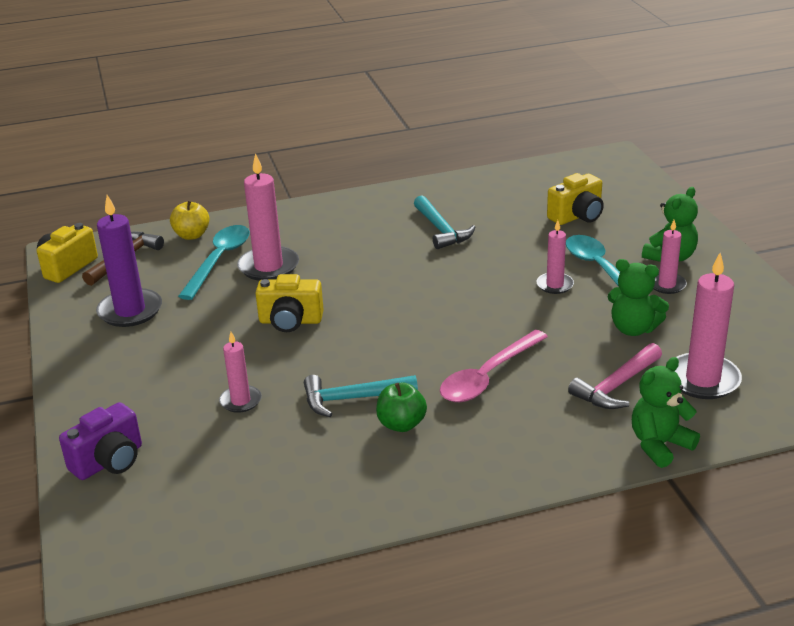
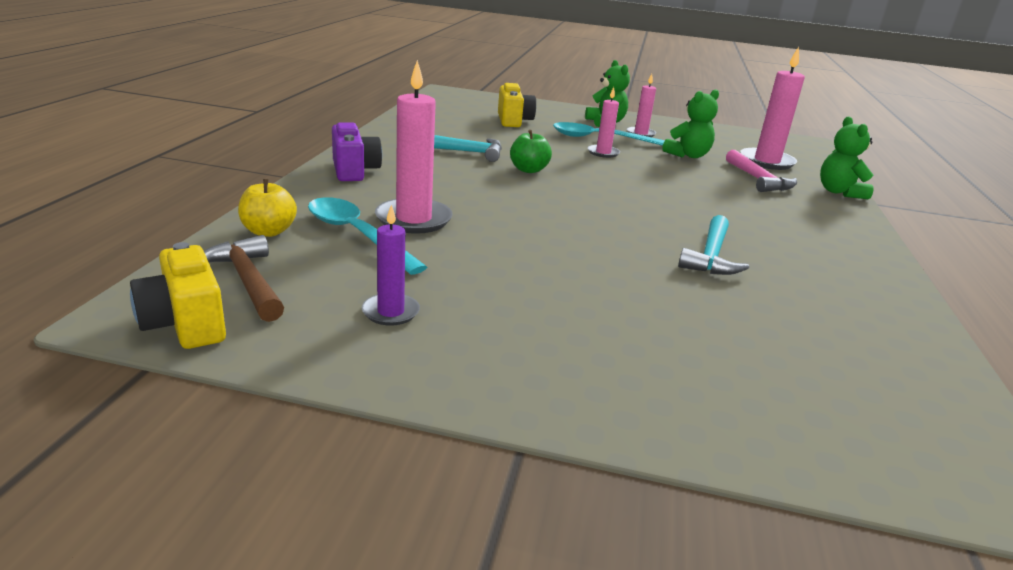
camera: 65 degrees left, 5 degrees down
(109, 461) = (753, 421): purple camera -> purple camera (354, 171)
(130, 311) = (390, 312): purple candle -> purple candle, size x0.58
(240, 401) = (673, 304): pink candle -> none
(290, 321) = (540, 241): yellow camera -> none
(401, 424) = (767, 251): green apple -> green apple (528, 170)
(488, 376) = (715, 205): pink spoon -> none

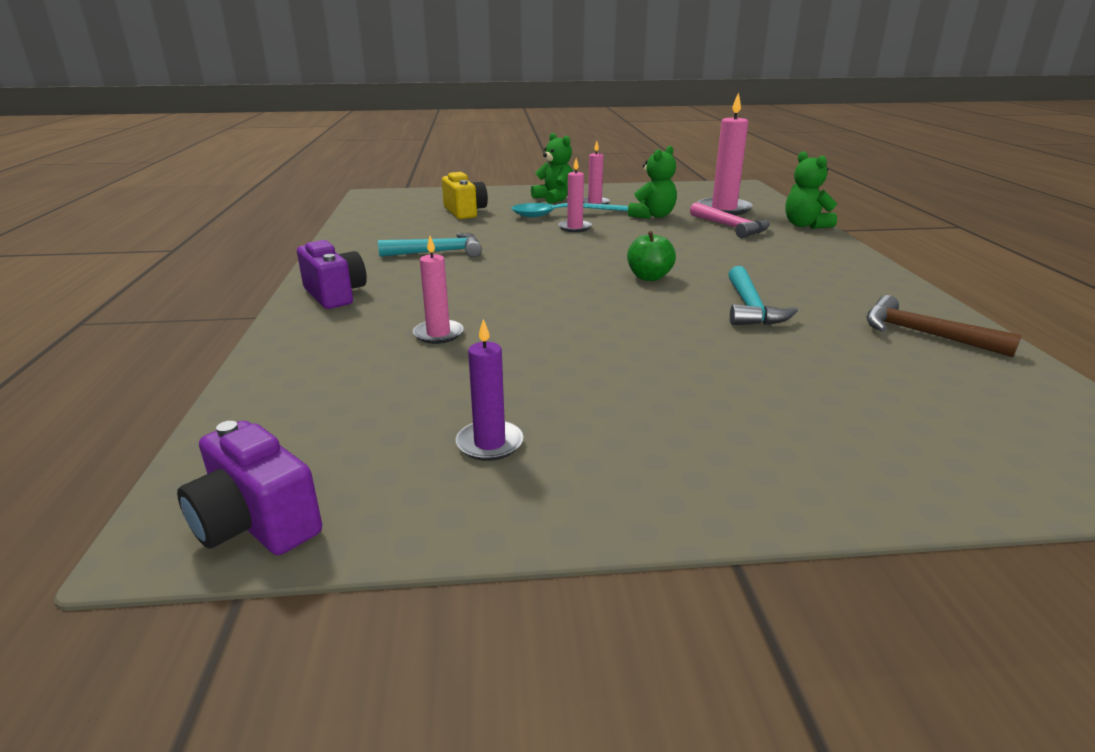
camera: 15 degrees left, 0 degrees up
(185, 324) = (256, 523): yellow camera -> purple camera
(247, 281) = (298, 449): brown hammer -> brown hammer (924, 334)
(268, 231) = (283, 384): yellow apple -> none
(357, 235) = (389, 365): turquoise spoon -> none
(413, 219) = (438, 334): pink candle -> pink candle, size x0.58
(528, 170) = (517, 258): green apple -> green apple (649, 277)

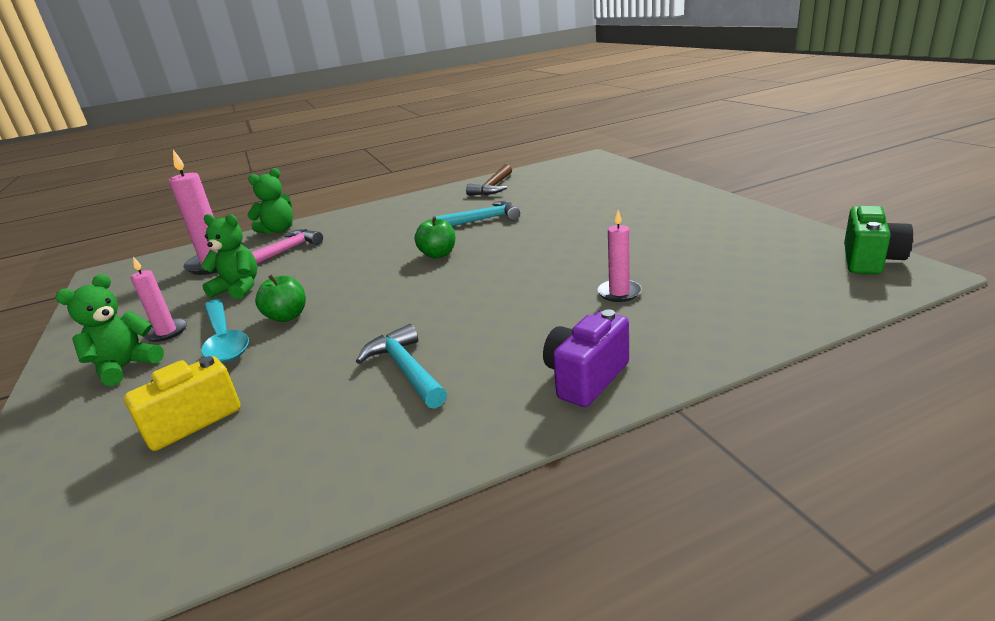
camera: 105 degrees left, 0 degrees up
(256, 523) = (870, 260): purple camera -> green camera
(489, 443) = (726, 238): purple candle -> none
(575, 228) = (287, 316): pink candle -> green apple

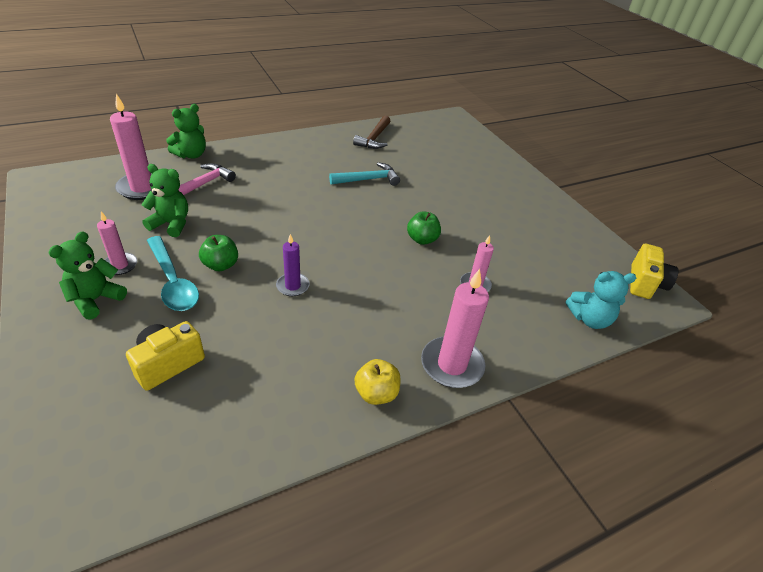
camera: 10 degrees left, 15 degrees up
(373, 324) = (292, 286): none -> purple candle
(406, 369) = (324, 337): turquoise hammer -> none
(438, 254) = (335, 215): green apple -> green apple (422, 239)
(472, 422) = (376, 393): none -> yellow apple
(586, 378) = (452, 365): purple camera -> pink candle
(792, 306) = (589, 319): none -> turquoise teddy bear
(870, 260) = (645, 283): green camera -> yellow camera

